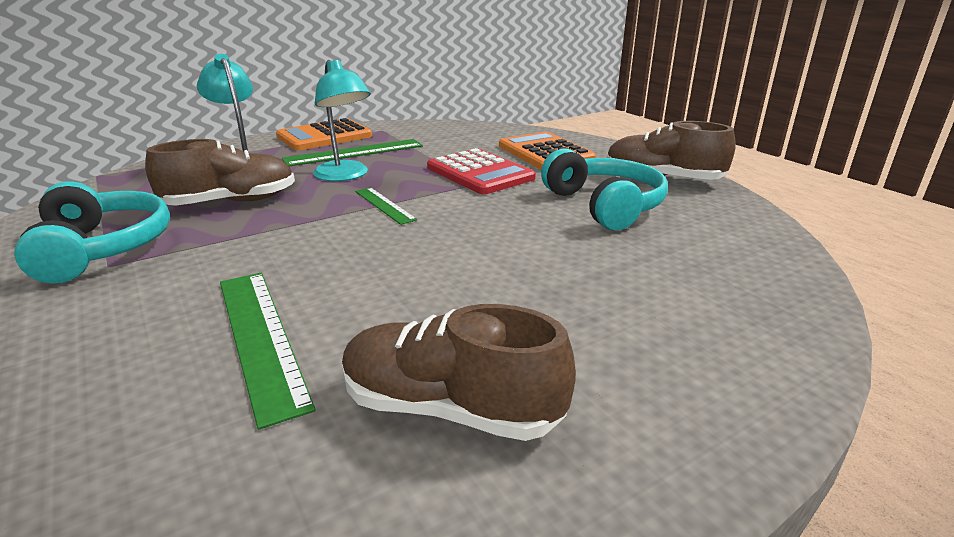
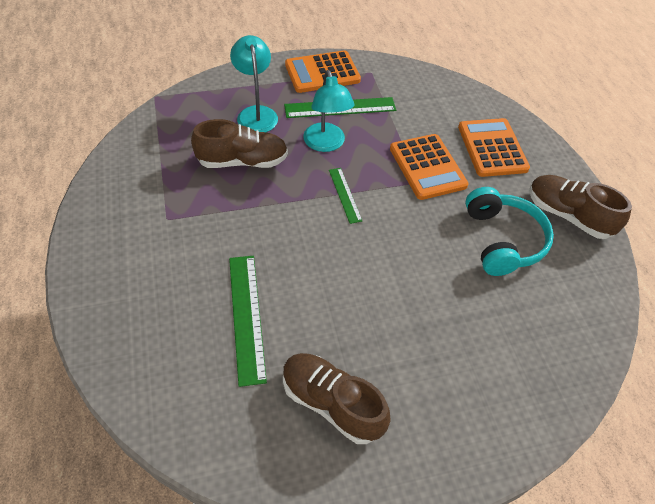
camera: 15 degrees right, 25 degrees up
(102, 248) = (162, 198): turquoise headphones -> none
(479, 173) = (427, 167): red calculator -> orange calculator

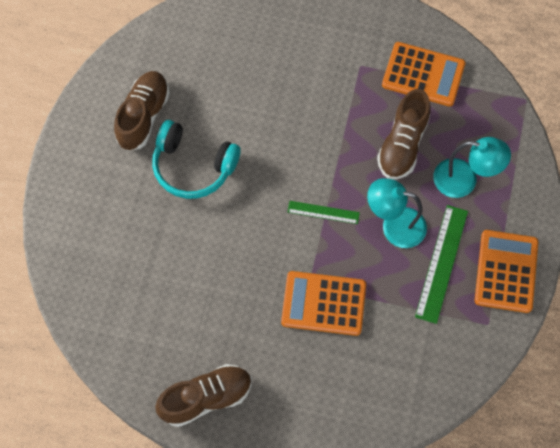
camera: 120 degrees right, 15 degrees up
(246, 317) = (238, 90): green ruler -> none
(331, 403) = (143, 116): brown shoe -> brown shoe turned 45 degrees counterclockwise
(492, 148) = (320, 383): orange calculator -> orange calculator (423, 75)
(502, 240) = (210, 318): turquoise headphones -> turquoise headphones (193, 166)

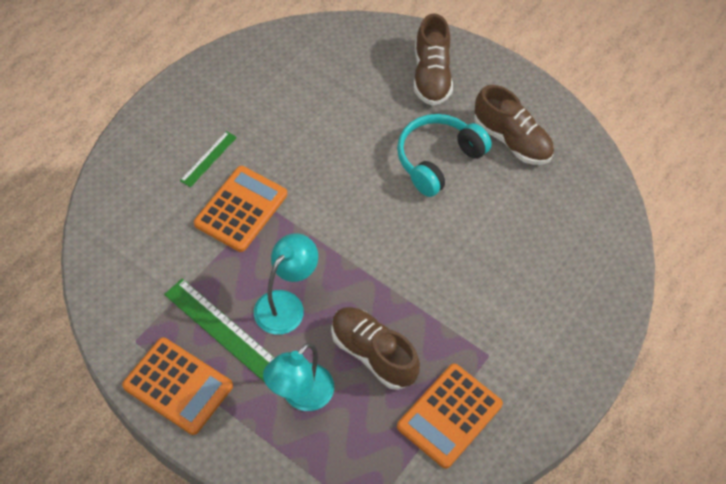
camera: 110 degrees right, 10 degrees down
(206, 398) = (209, 90): brown shoe -> brown shoe (431, 76)
(323, 212) = (334, 247): green ruler -> green ruler (208, 159)

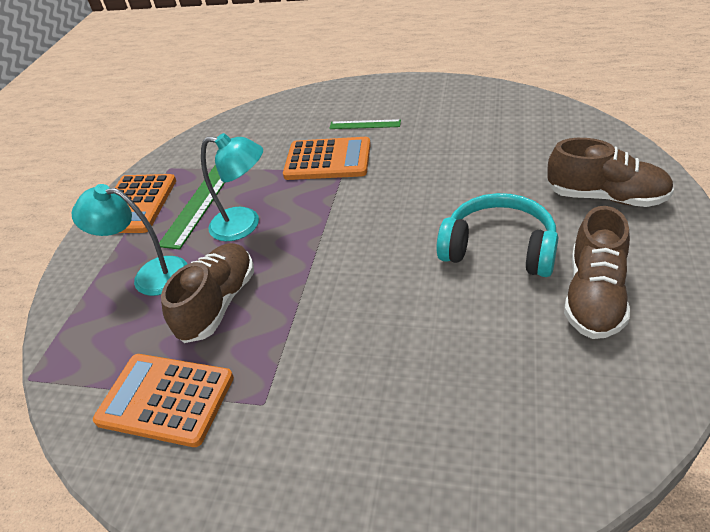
camera: 75 degrees right, 15 degrees down
(431, 76) = (606, 197): brown shoe -> brown shoe turned 135 degrees counterclockwise

